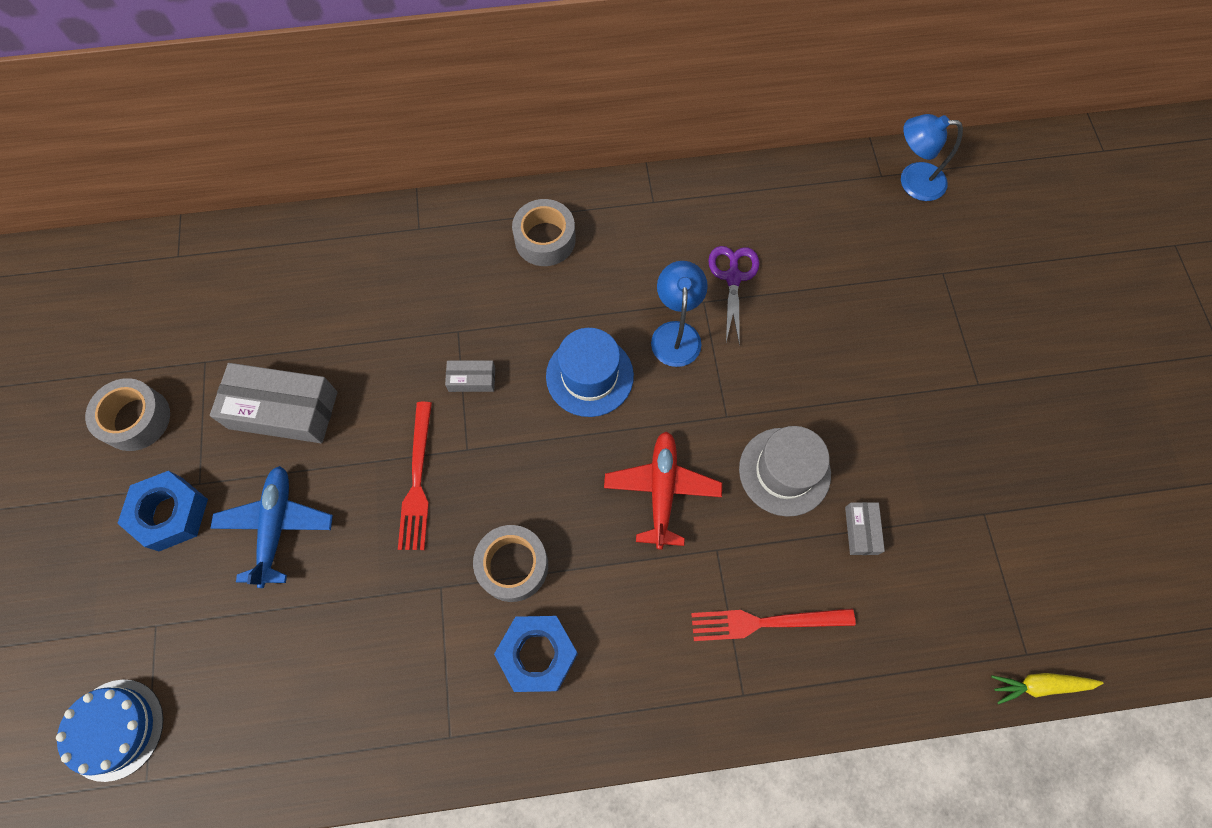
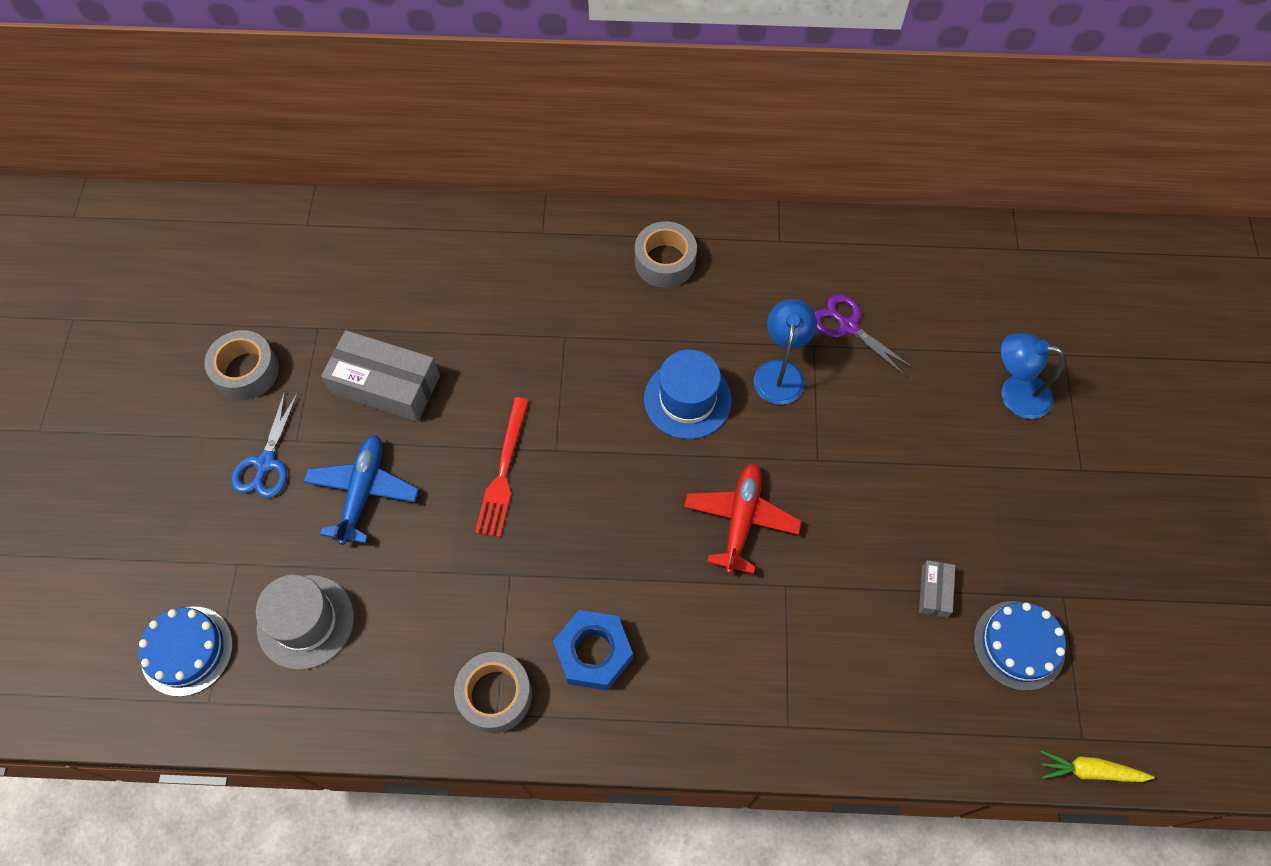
camera: 10 degrees right, 5 degrees down
(170, 513) = (265, 463): blue nut -> blue scissors
(472, 379) = (571, 384): grey box -> none
(513, 565) = (583, 566): grey tape -> grey tape (495, 695)
(733, 277) = (847, 326): purple scissors -> purple scissors turned 60 degrees counterclockwise
(765, 622) = (822, 662): red fork -> none
(784, 471) = (867, 522): grey hat -> grey hat (305, 621)
(912, 181) = (1049, 259): blue lamp -> blue lamp (1014, 394)
(950, 570) = (1018, 645): none -> blue cake

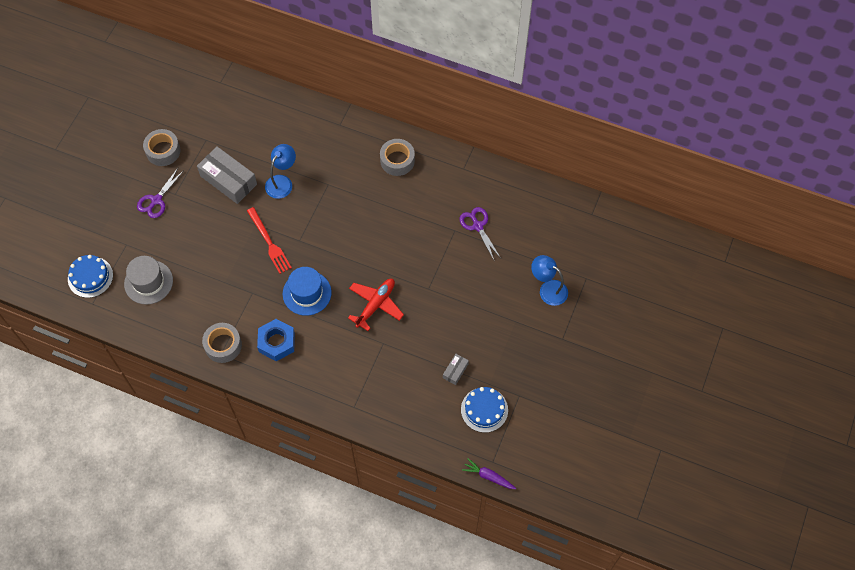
camera: 20 degrees right, 0 degrees up
(265, 463) = (156, 200): blue scissors -> purple scissors
(363, 492) = (197, 230): blue plane -> none
(503, 471) = (269, 242): red fork -> red fork turned 60 degrees counterclockwise
(687, 399) = (376, 236): blue hat -> blue hat (307, 293)
(780, 372) = (430, 238): blue lamp -> blue lamp (282, 182)
(1089, 770) = (488, 476): yellow carrot -> purple carrot

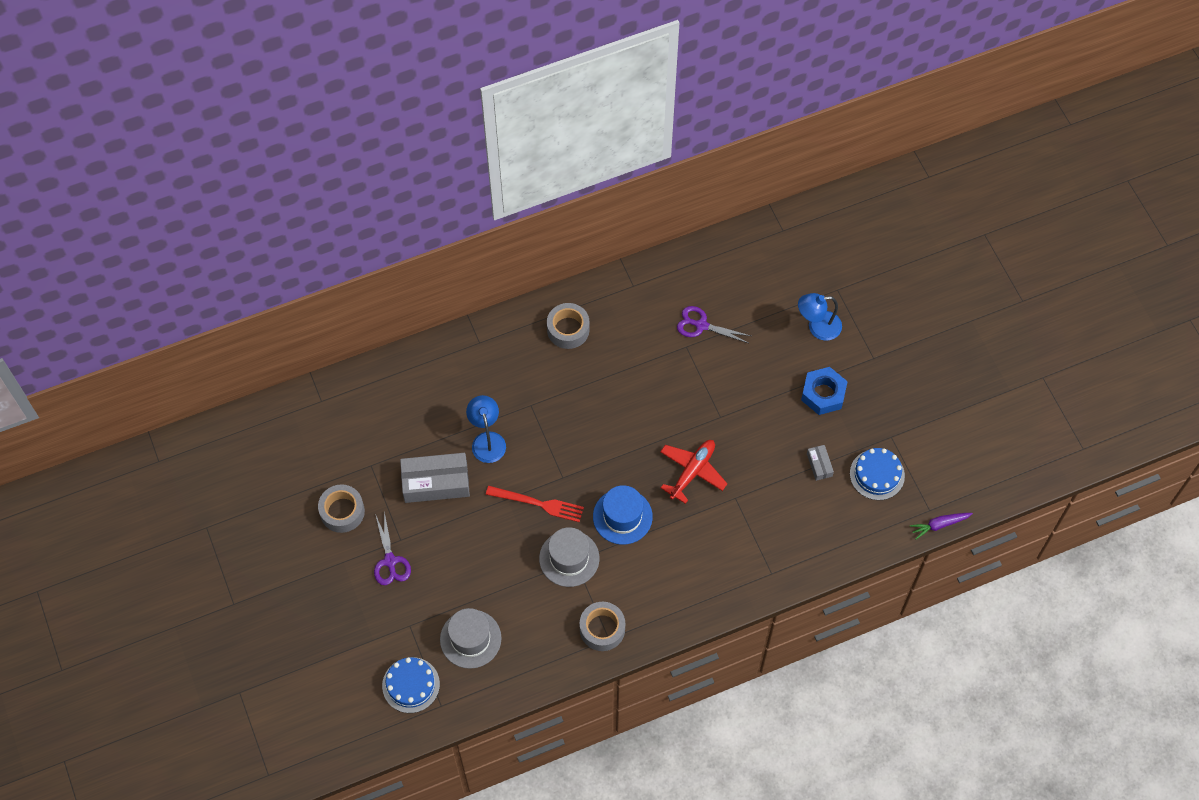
camera: 45 degrees left, 0 degrees up
(251, 288) = (569, 558): none -> grey hat
(276, 342) = (645, 582): blue nut -> blue nut (823, 394)
(375, 305) = (692, 471): red plane -> red plane turned 45 degrees clockwise

